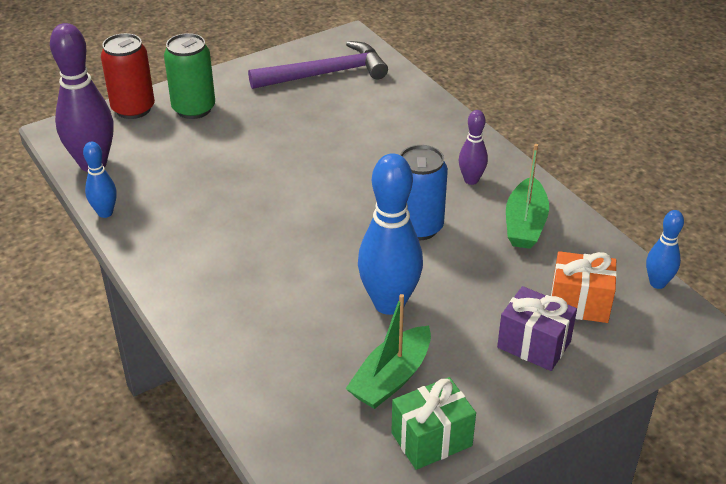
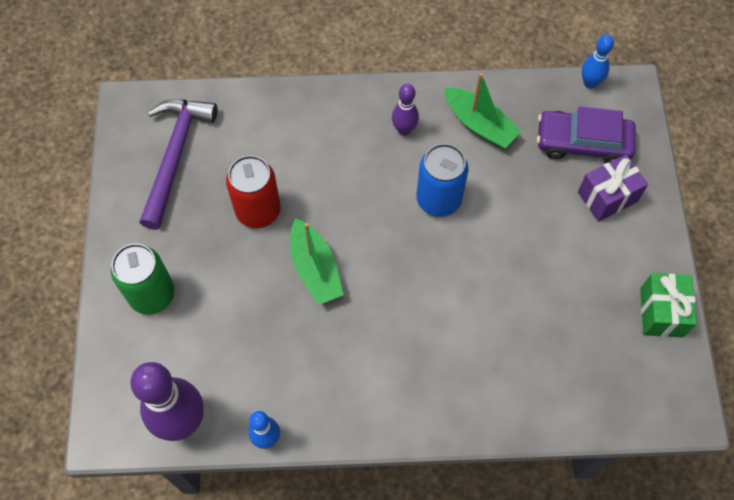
camera: 60 degrees left, 25 degrees up
(133, 109) = (113, 349): red can -> red can (258, 211)
(389, 303) = (514, 267): blue bowling pin -> none
(391, 378) = (591, 307): green boat -> green boat (315, 269)
(579, 303) = (583, 143): orange gift -> purple car

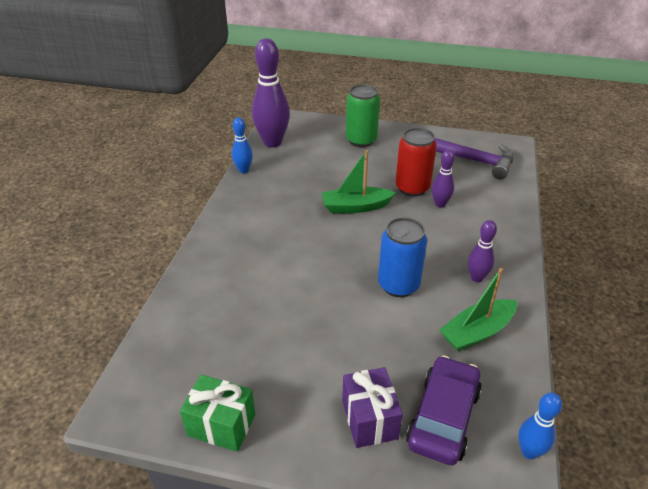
camera: 105 degrees right, 25 degrees down
(284, 176) = (440, 204): none -> purple bowling pin

